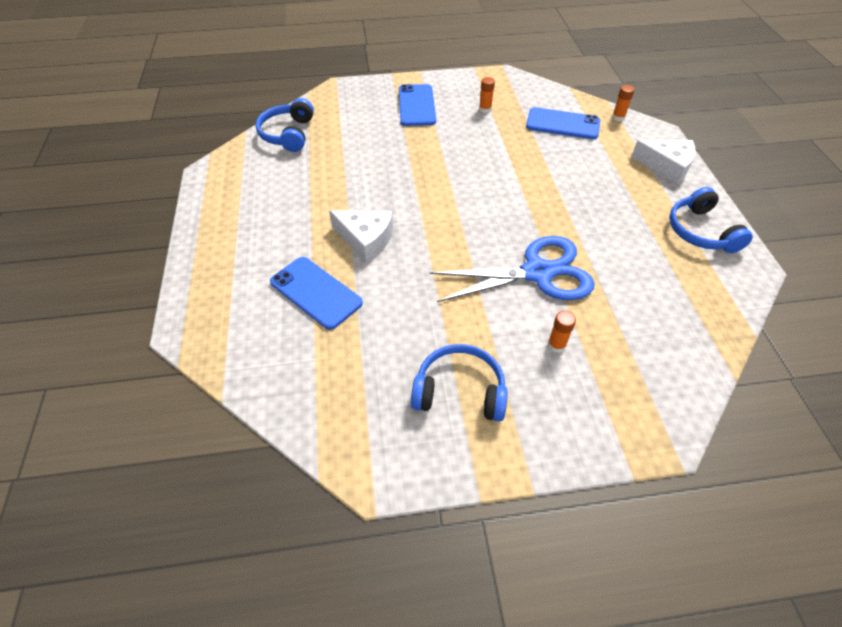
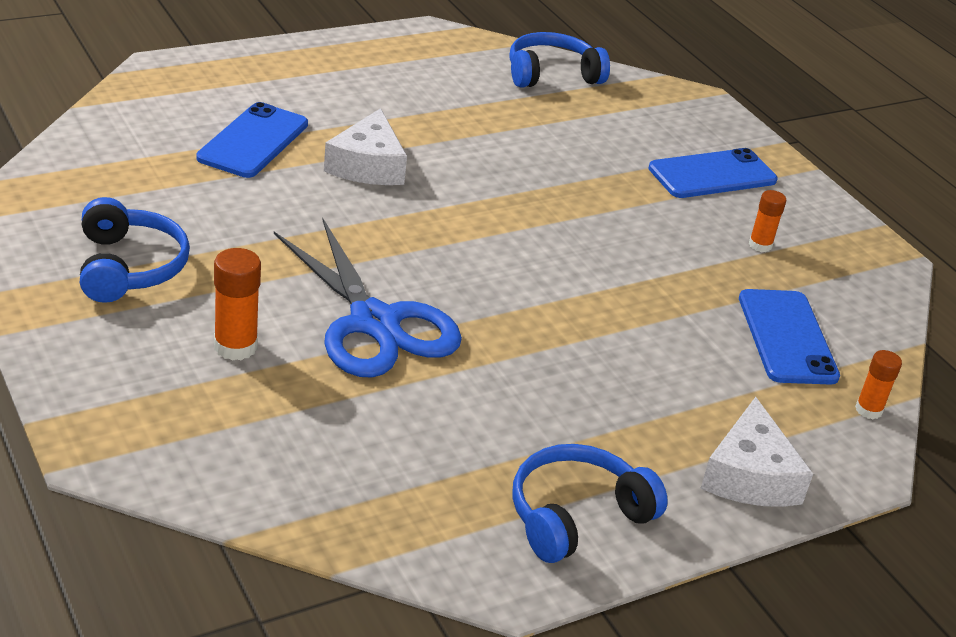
camera: 65 degrees right, 15 degrees down
(556, 345) = (235, 346): orange glue stick -> orange glue stick, size x1.54

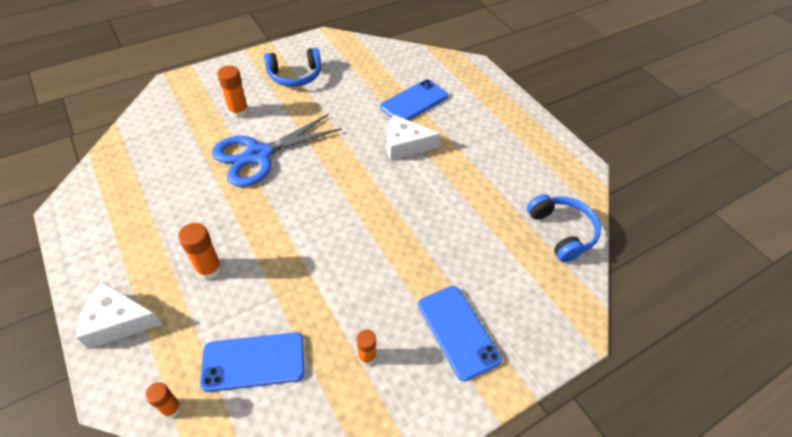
camera: 90 degrees right, 15 degrees up
(253, 141) = (414, 101): blue phone -> blue phone turned 60 degrees counterclockwise
(576, 516) = (102, 235): blue headphones -> none
(639, 380) = (209, 269): none -> orange glue stick

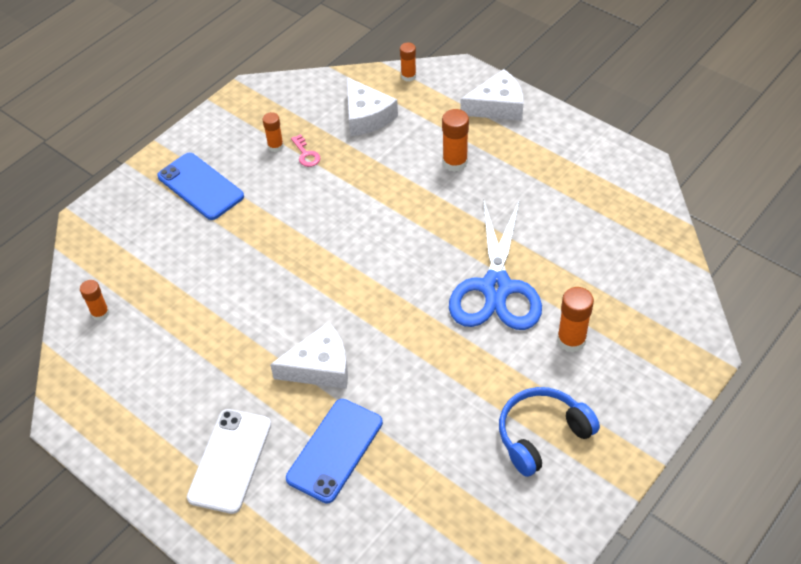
camera: 165 degrees right, 0 degrees up
(253, 362) = (366, 116): blue phone -> white cheese
(258, 155) = (496, 288): blue scissors -> blue scissors turned 150 degrees clockwise
(340, 332) = (306, 154): none -> pink key
(478, 114) = (230, 460): none -> white phone
(561, 232) = (100, 313): blue headphones -> orange glue stick

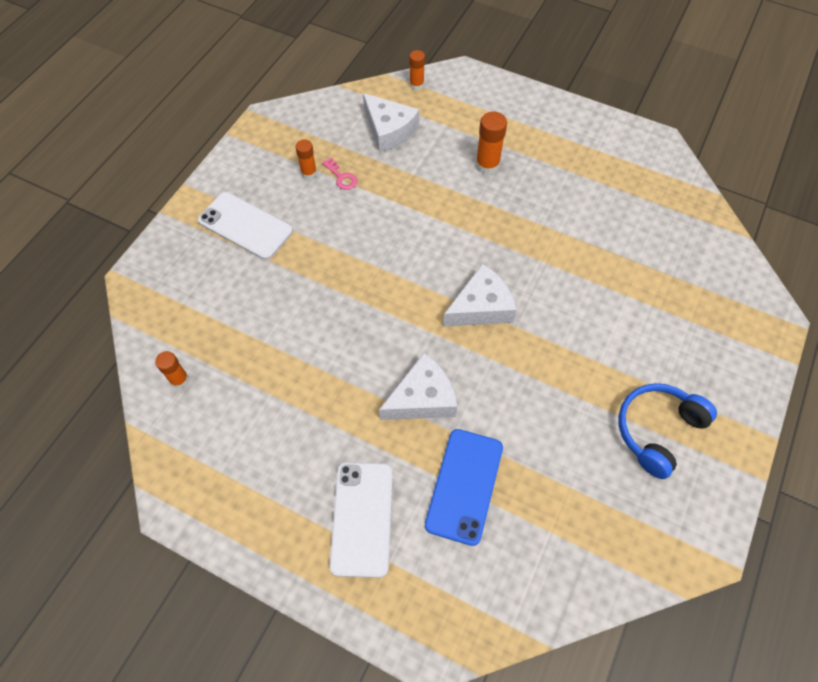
camera: 15 degrees left, 10 degrees up
(200, 186) = (245, 226): blue phone -> white phone
(496, 288) = (566, 286): blue scissors -> none
(497, 106) = (509, 103): white cheese -> white cheese (481, 307)
(571, 340) = (652, 327): orange glue stick -> none

